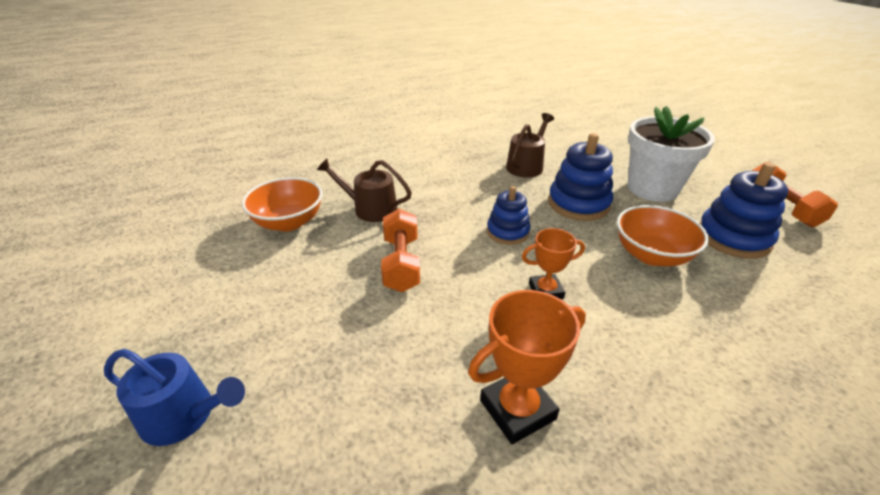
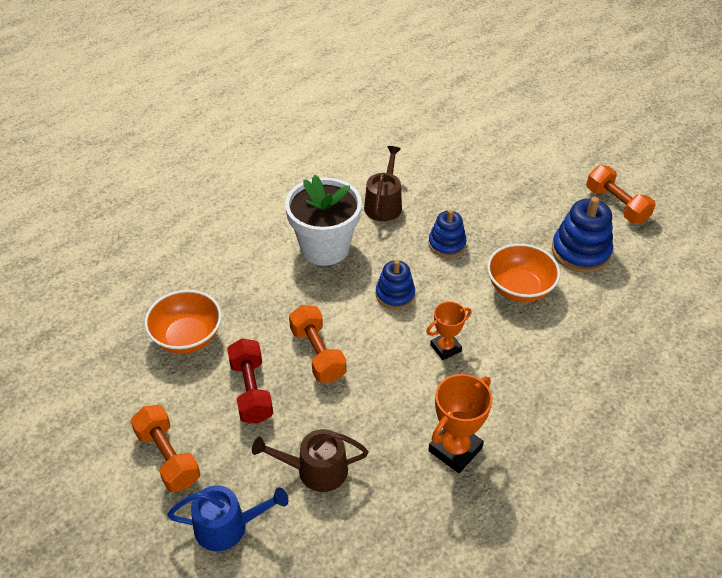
camera: 20 degrees left, 10 degrees up
(187, 318) = (168, 457): none -> orange dumbbell
(314, 279) = (251, 391): none -> red dumbbell
(370, 209) = (256, 300): brown watering can -> brown watering can (315, 470)
(578, 204) = (447, 244): blue stacking toy -> blue stacking toy, size x0.64
(652, 188) = (507, 207): white flower pot -> white flower pot (325, 248)

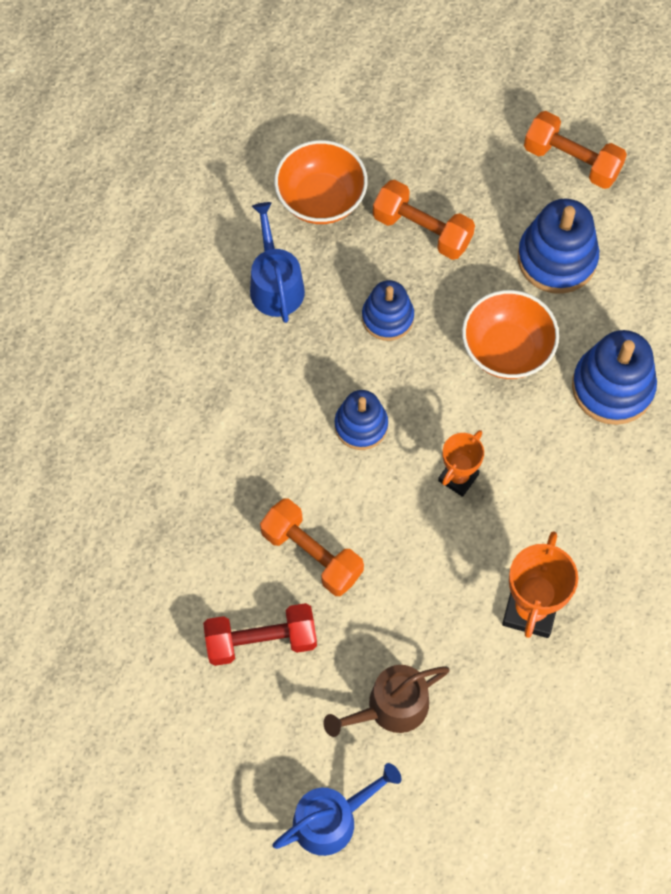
camera: 25 degrees left, 20 degrees up
(168, 457) = (215, 770): orange dumbbell -> orange dumbbell (422, 230)
(187, 337) = (139, 602): orange bowl -> orange bowl (321, 199)
(251, 391) = (261, 640): red dumbbell -> red dumbbell turned 60 degrees counterclockwise
(325, 248) = (236, 390): white flower pot -> none
(384, 204) = (275, 284): brown watering can -> blue watering can
(586, 336) = (612, 387): none -> blue stacking toy

